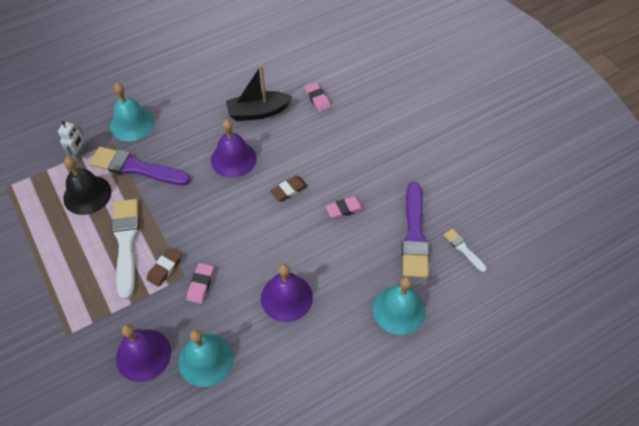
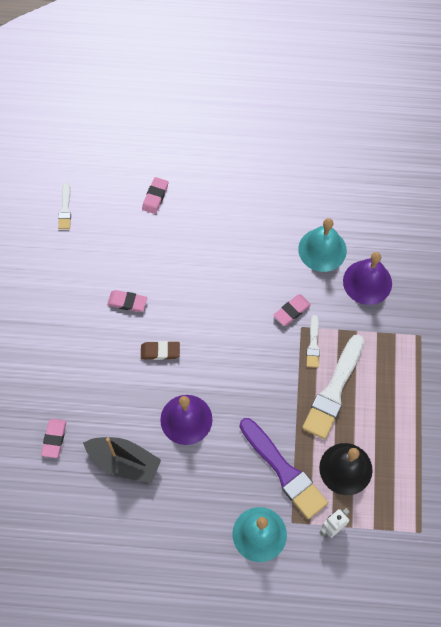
camera: 145 degrees left, 10 degrees up
(164, 268) = (313, 344): brown eraser -> white brush
(286, 297) = (231, 258): purple bell -> none
(399, 310) = (155, 197): turquoise bell -> pink eraser
(414, 235) = (91, 244): purple brush -> none

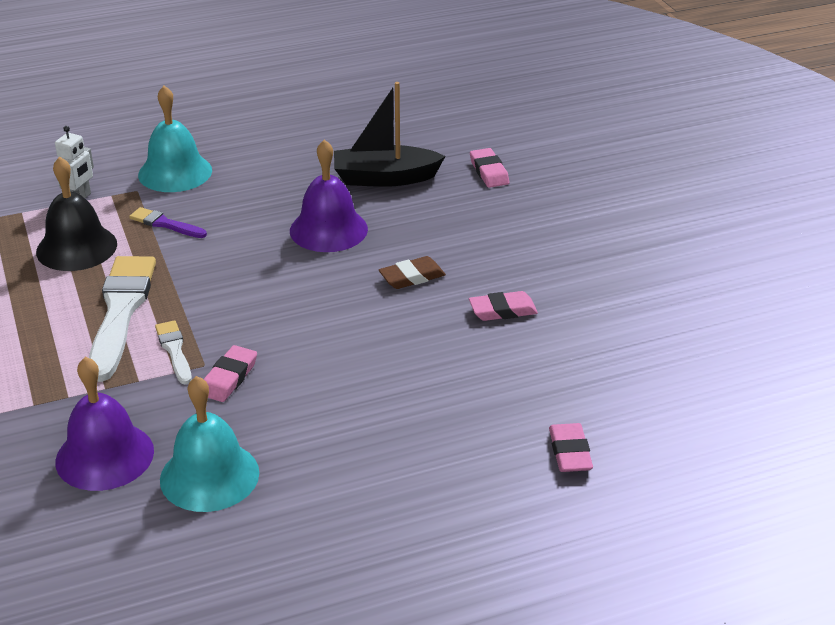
camera: 155 degrees right, 30 degrees down
(65, 209) = (706, 385): white brush -> none
(284, 471) = (165, 224): purple brush -> purple brush, size x0.49

